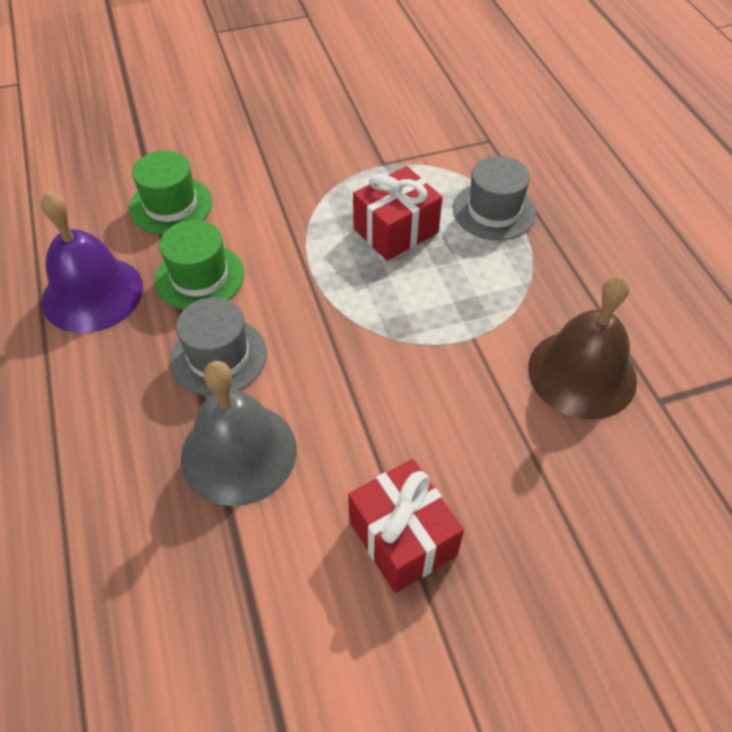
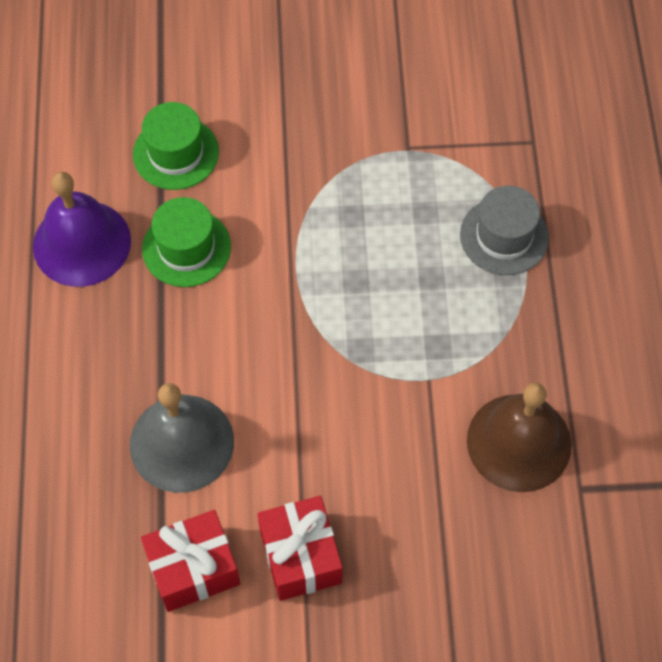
camera: 15 degrees right, 10 degrees up
(219, 356) = (185, 341): grey hat -> none
(396, 231) = (394, 237): red gift -> red gift (193, 569)

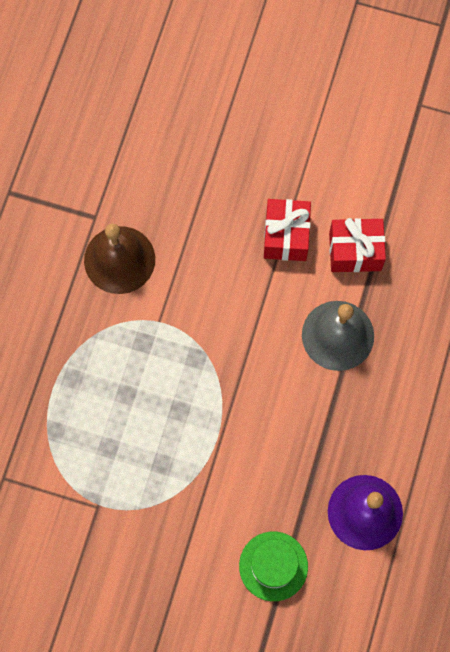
camera: 160 degrees left, 10 degrees up
(186, 248) = (290, 480): green hat -> none
(504, 236) = (61, 408): grey hat -> none

